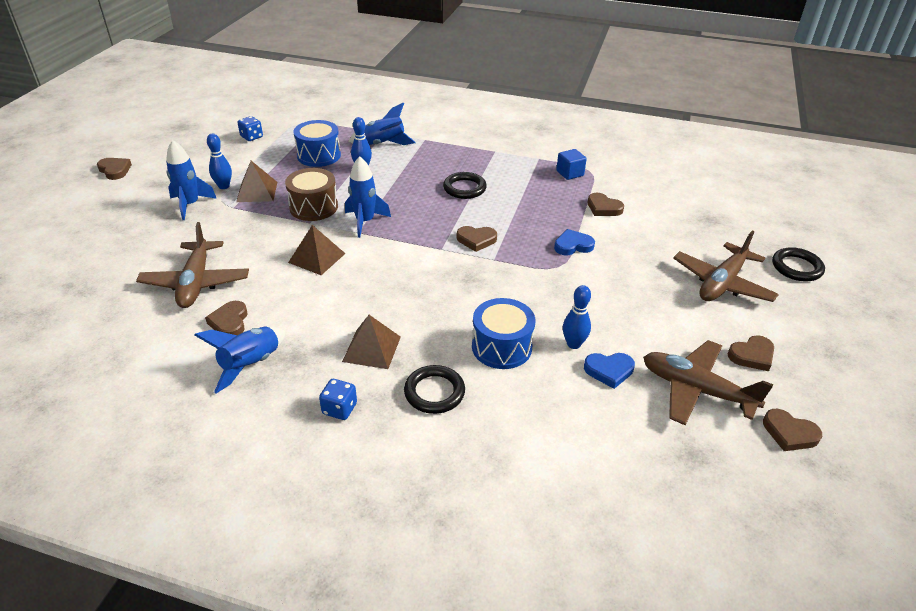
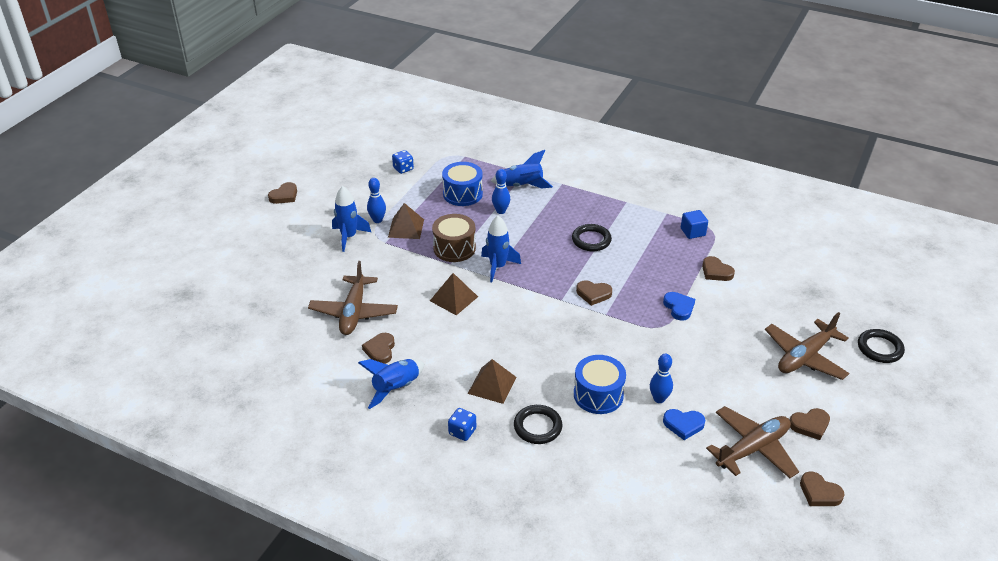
camera: 10 degrees right, 0 degrees up
(115, 170) = (284, 196): brown heart -> brown heart turned 75 degrees clockwise
(573, 245) = (679, 307): blue heart -> blue heart turned 75 degrees clockwise
(696, 390) = (752, 449): brown plane -> brown plane turned 105 degrees clockwise

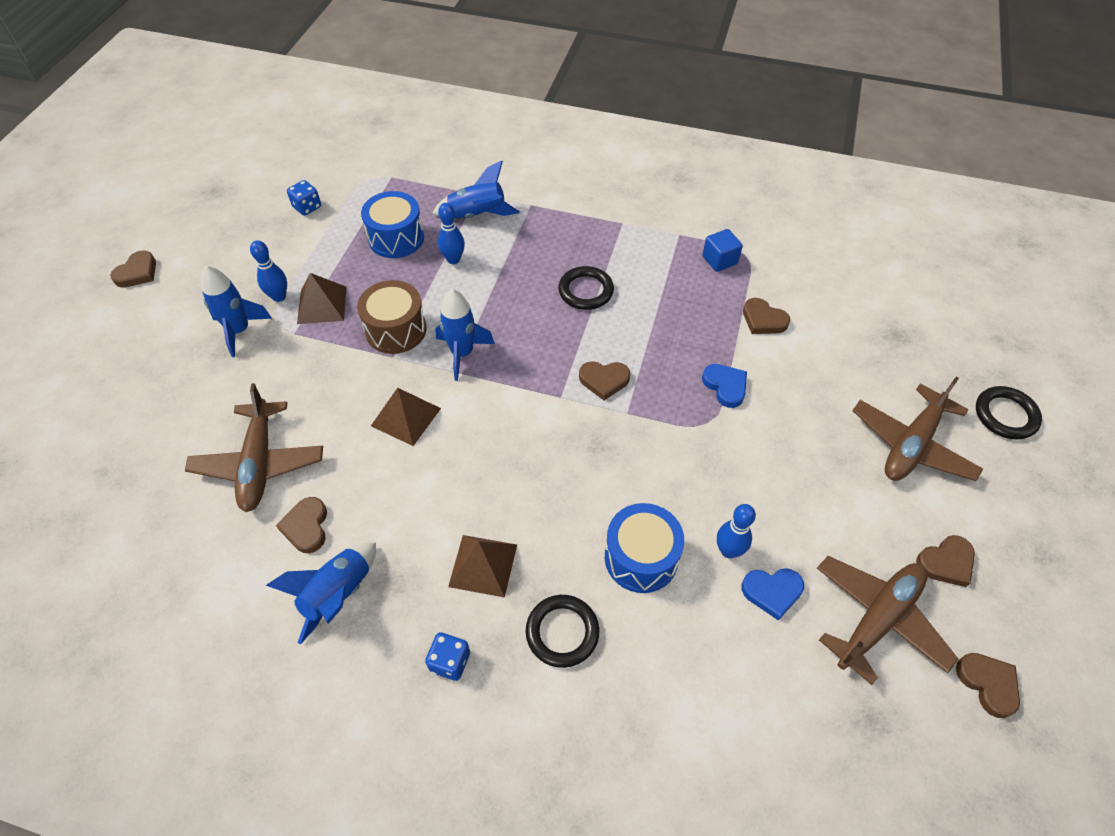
camera: 10 degrees left, 15 degrees up
(819, 492) = (988, 684): brown heart -> brown heart turned 150 degrees counterclockwise

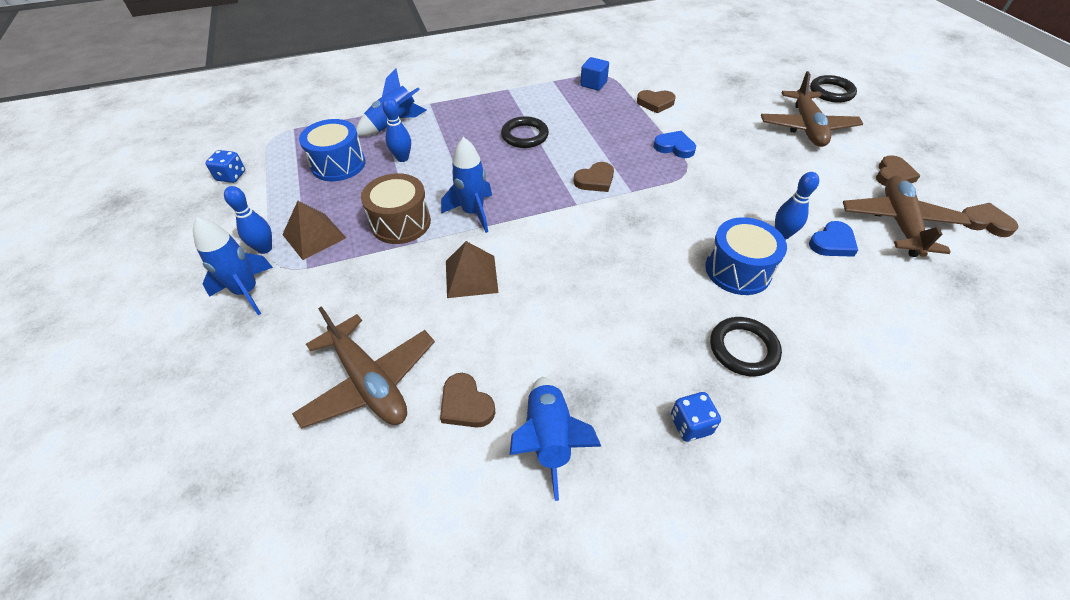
camera: 35 degrees left, 5 degrees down
(137, 272) = (81, 298): brown heart -> none
(483, 565) = (640, 341): brown pyramid -> none

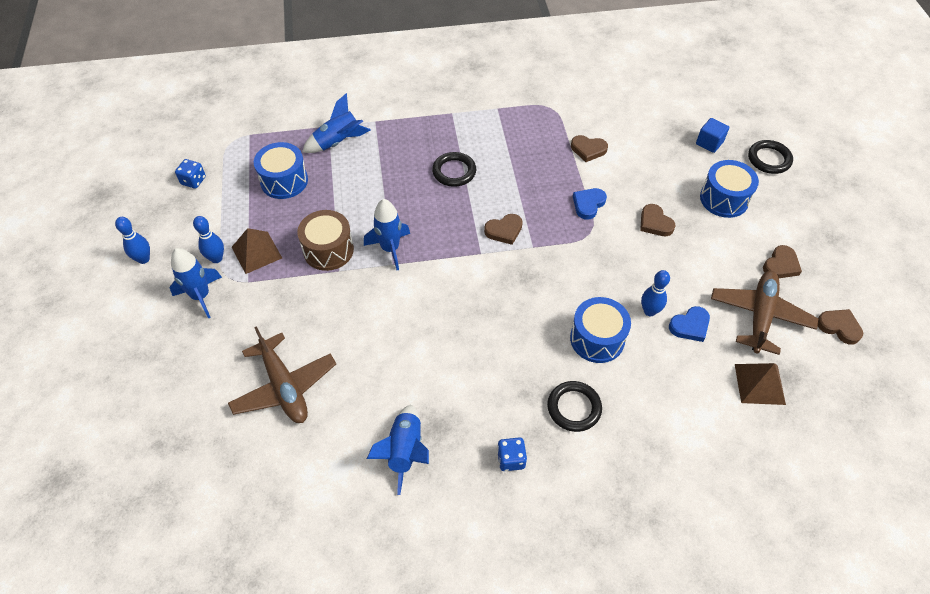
camera: 10 degrees right, 5 degrees up
(402, 158) = (340, 182): blue bowling pin -> blue bowling pin (143, 259)
(466, 404) = (351, 416): brown heart -> brown heart (655, 223)
(471, 276) = (376, 310): brown pyramid -> brown pyramid (759, 384)
(593, 84) = (535, 117): blue cube -> blue cube (709, 143)
(674, 147) = (588, 204): blue heart -> blue heart turned 90 degrees counterclockwise
(806, 127) = (724, 199): brown plane -> blue drum

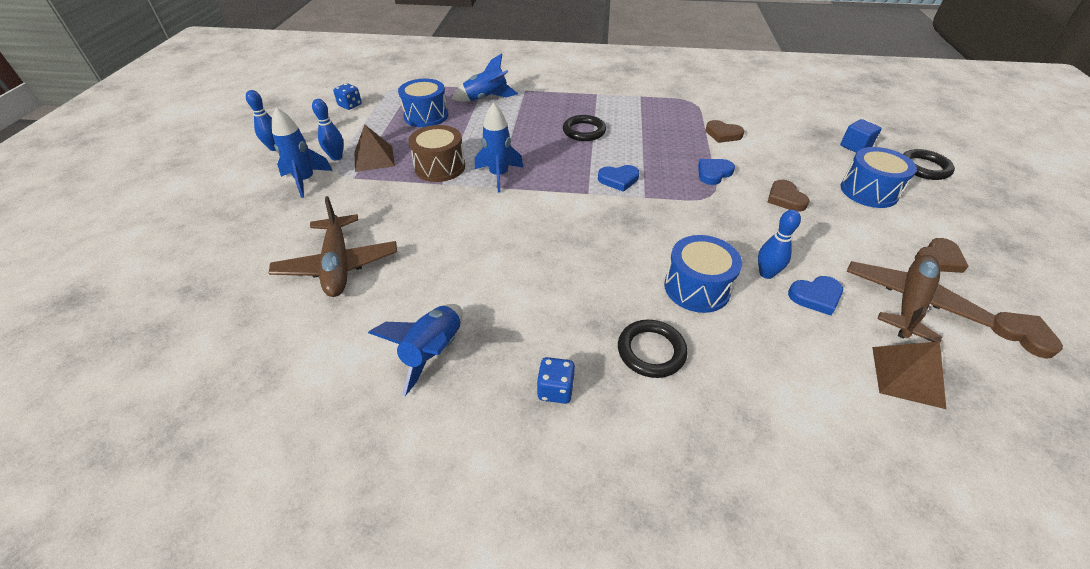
camera: 15 degrees right, 10 degrees down
(504, 230) = (618, 180): brown heart -> blue heart

